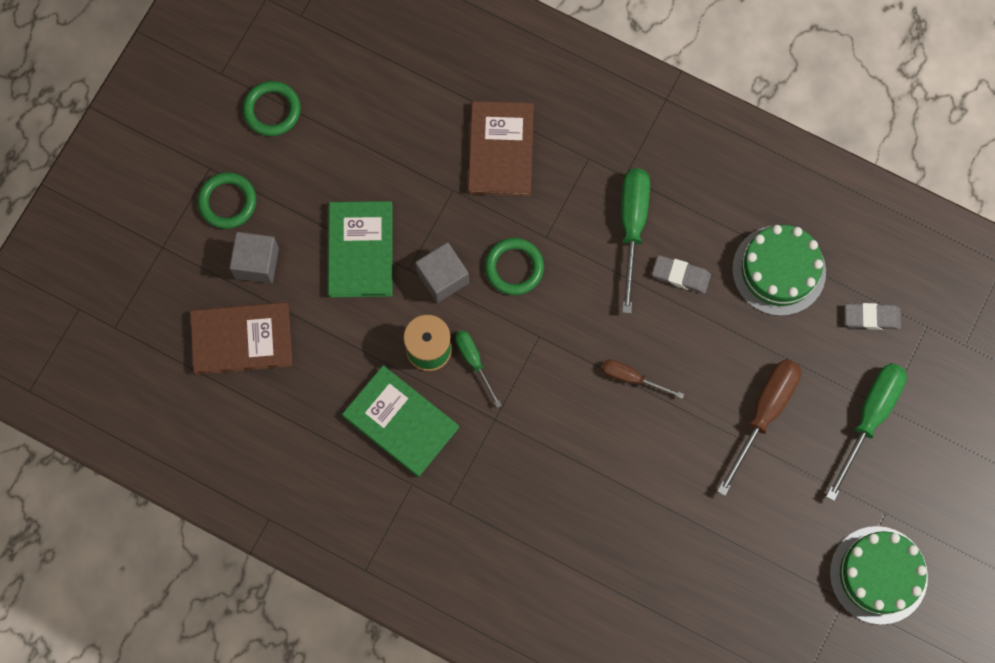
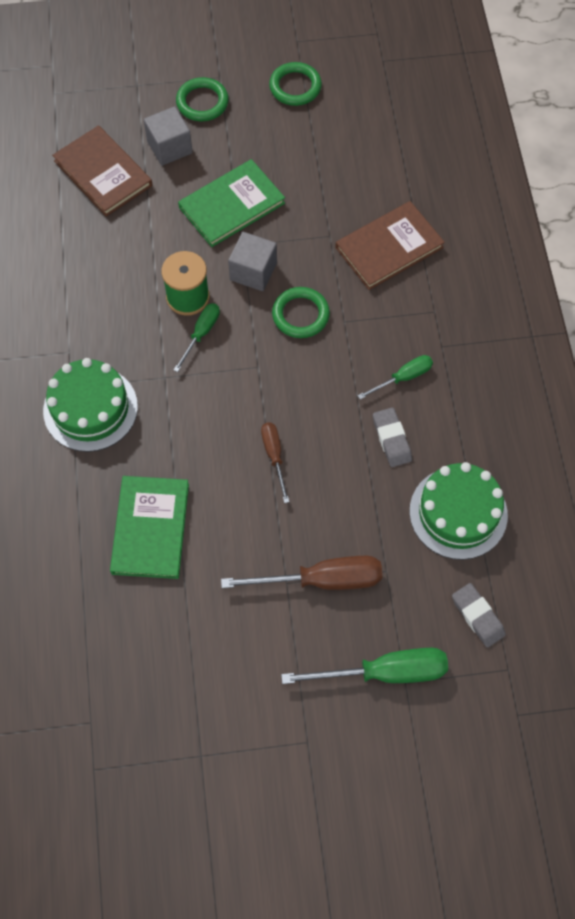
camera: 55 degrees right, 10 degrees down
(401, 422) = (114, 314): green book -> green book (150, 528)
(632, 227) = (403, 378): green screwdriver -> green screwdriver, size x0.57
(878, 575) = (245, 772): green cake -> green cake (90, 408)

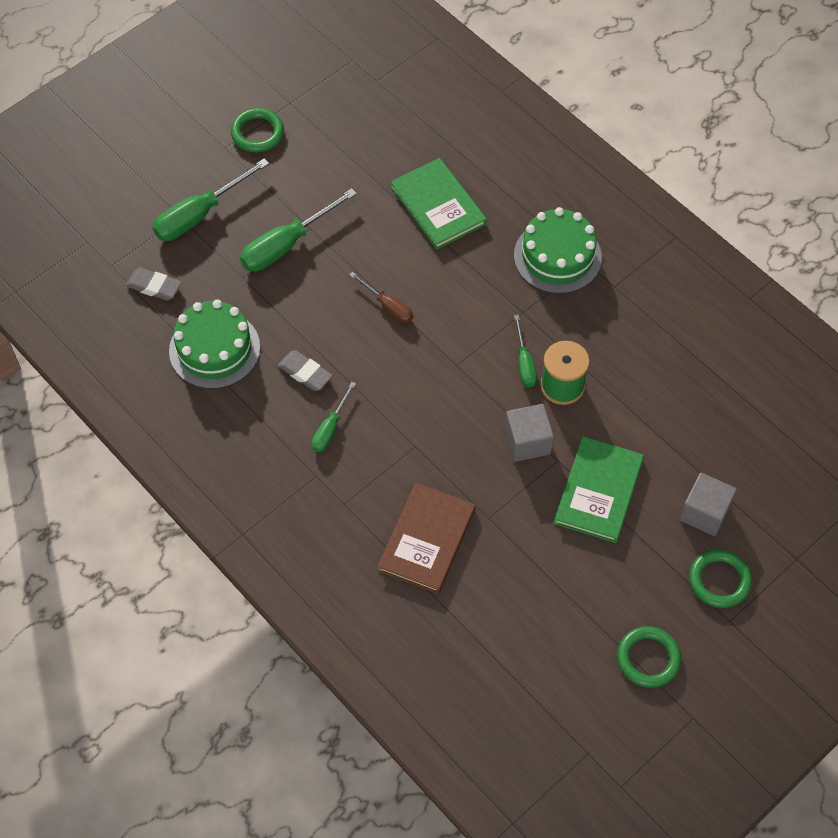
camera: 145 degrees right, 5 degrees down
(103, 173) = (737, 449): brown book -> none
(300, 315) = (456, 429): green ring -> green ring (257, 133)
(322, 580) = (286, 245): brown screwdriver -> green screwdriver

